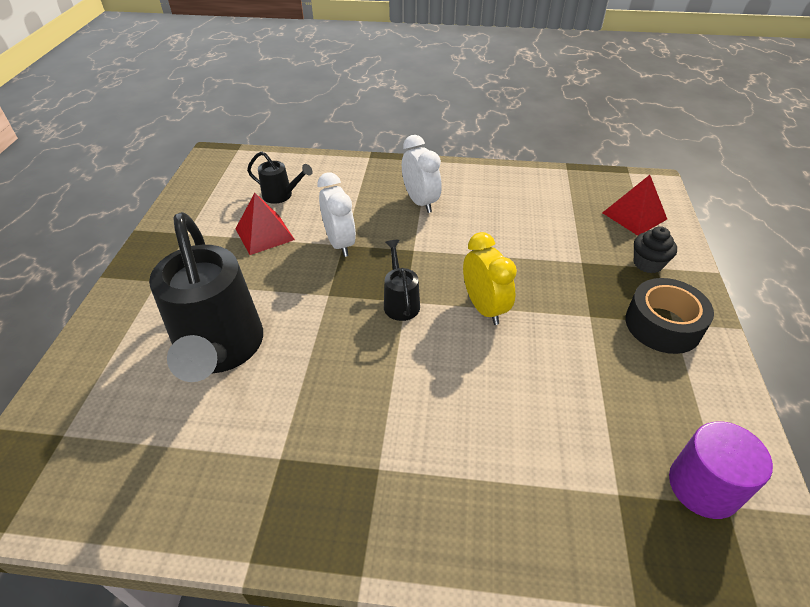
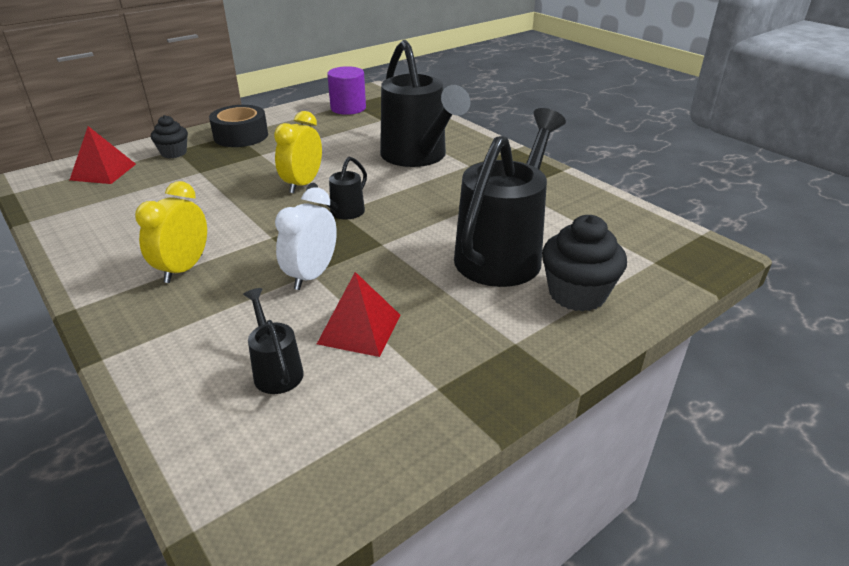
camera: 135 degrees left, 10 degrees down
(129, 346) = (577, 294): none -> black cupcake
(420, 202) = (184, 268): white clock -> yellow clock
(452, 436) = (418, 157): none -> black watering can

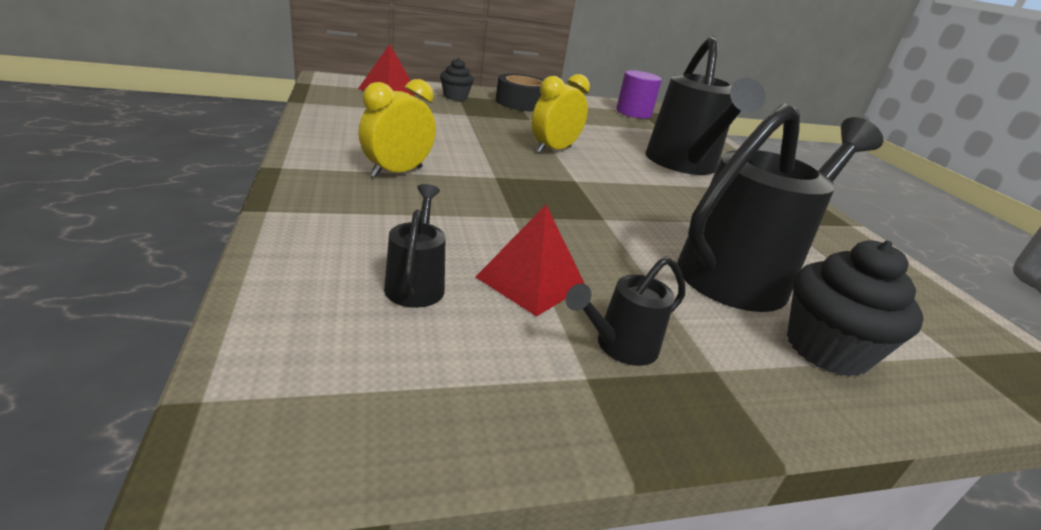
camera: 20 degrees right, 5 degrees down
(312, 275) = (512, 218): white clock -> none
(343, 213) = (579, 182): black watering can -> black watering can (619, 346)

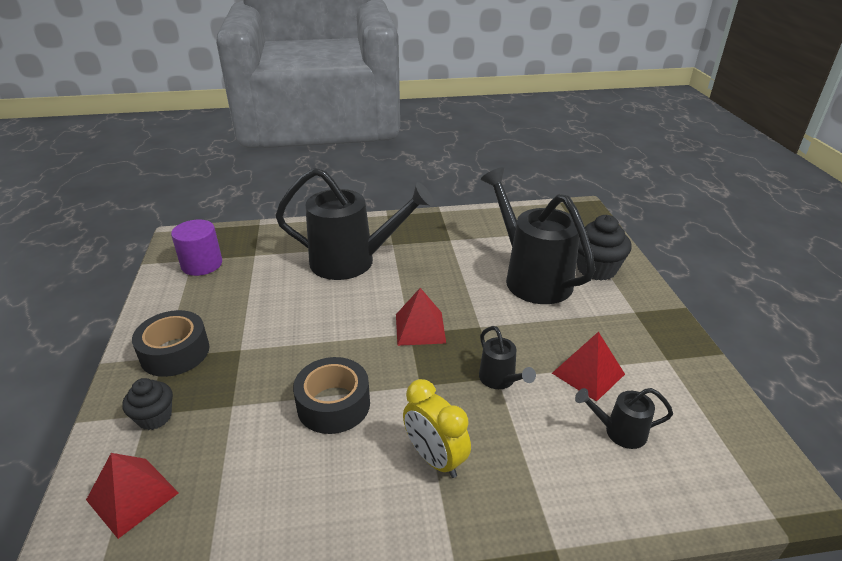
camera: 80 degrees left, 5 degrees up
(467, 142) = (333, 404): none -> black tape
(553, 150) = (337, 339): yellow clock -> none
(585, 185) = (420, 328): none -> red pyramid
(619, 346) = (635, 343): black watering can -> black watering can (500, 380)

